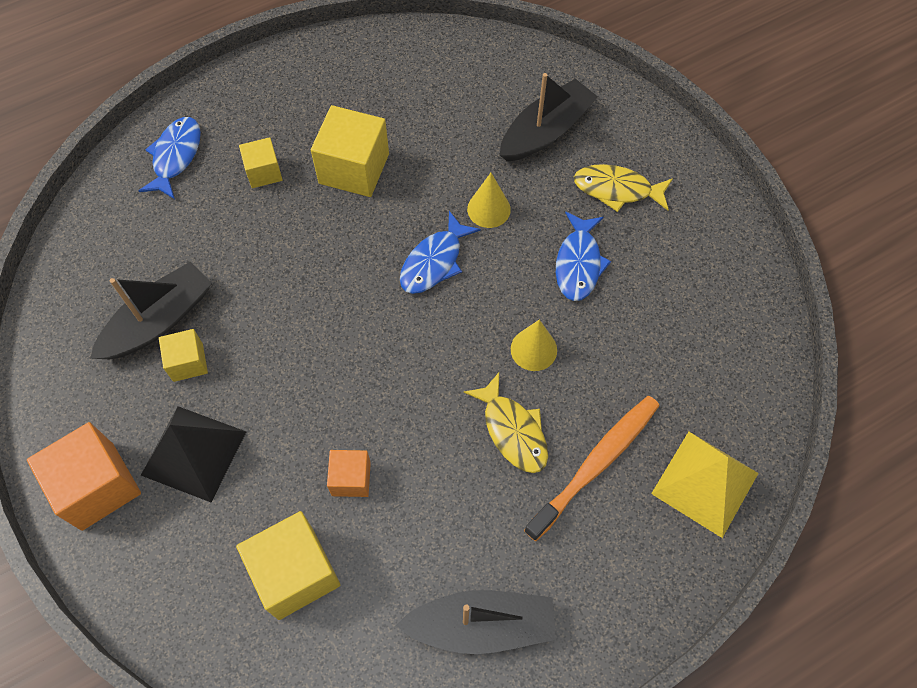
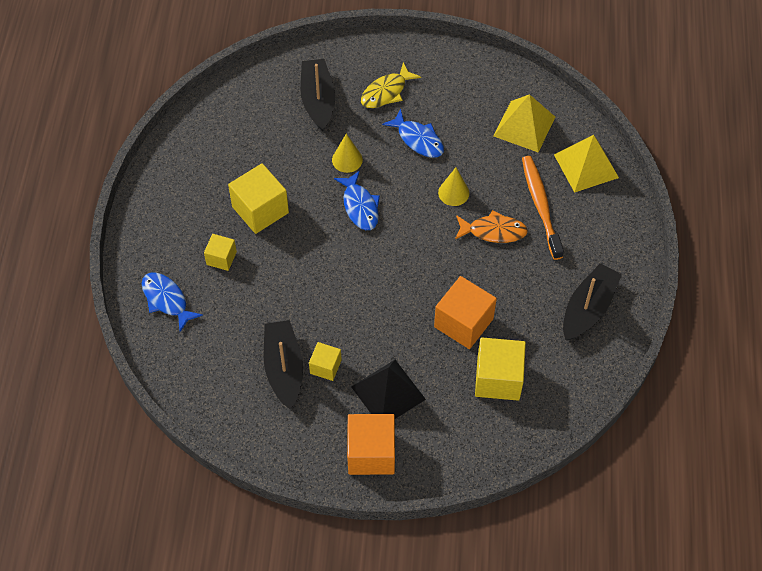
camera: 55 degrees left, 5 degrees down
(351, 478) = (463, 323): orange cube -> orange cube, size x1.78
(513, 430) = (493, 231): yellow fish -> orange fish
(701, 369) = (524, 126): none -> yellow pyramid

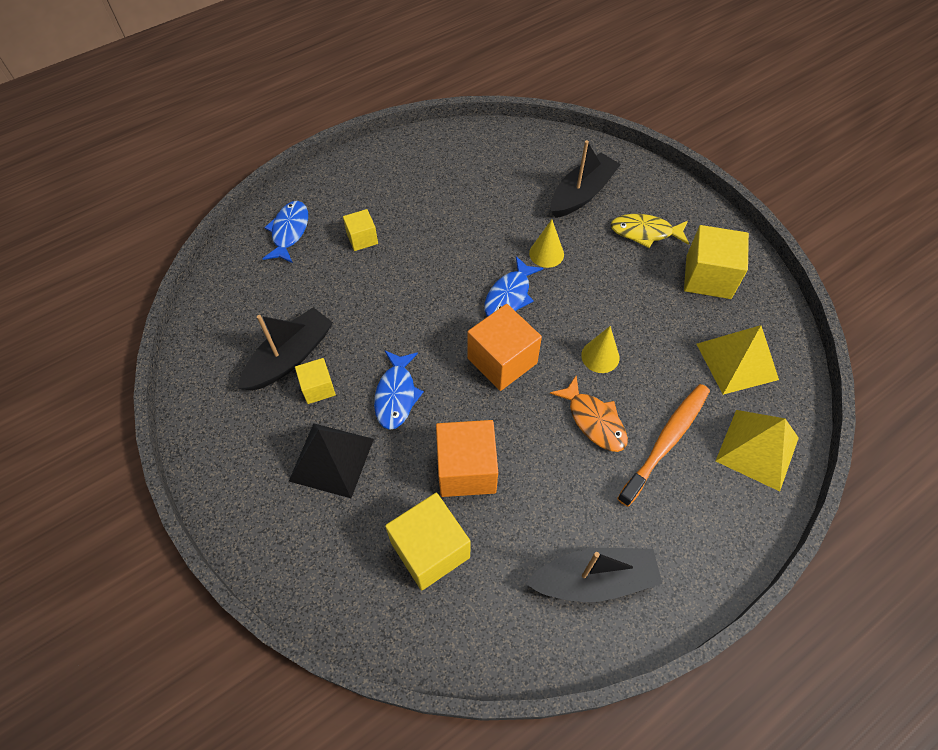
camera: 50 degrees right, 0 degrees up
(260, 210) = (434, 231): yellow cube -> yellow cube (708, 277)
(371, 453) = (252, 493): orange cube -> orange cube (502, 360)
(418, 139) = (625, 289): blue fish -> blue fish (396, 395)

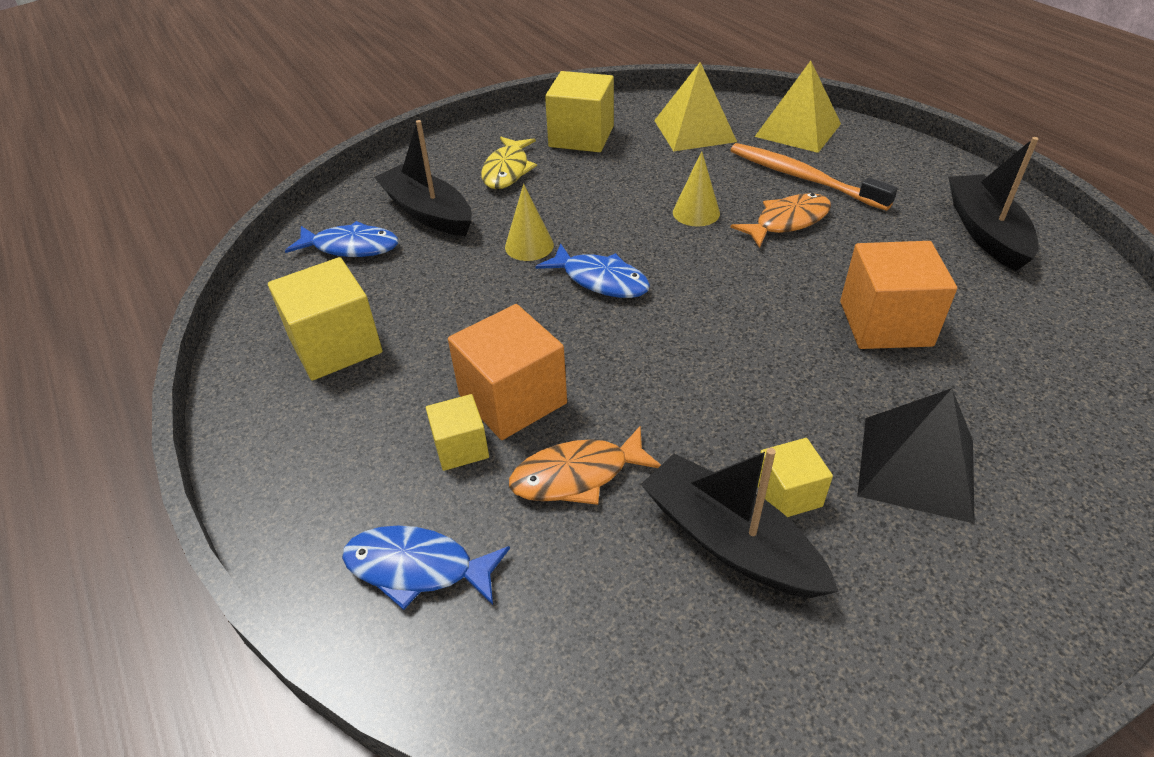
camera: 85 degrees left, 15 degrees down
(339, 290) = (577, 475): none -> orange fish
(396, 395) = (784, 394): blue fish -> blue fish (351, 247)
(430, 550) = (1013, 356): yellow cube -> yellow cube (335, 345)
(502, 360) = (710, 289): orange cube -> orange cube (512, 399)

